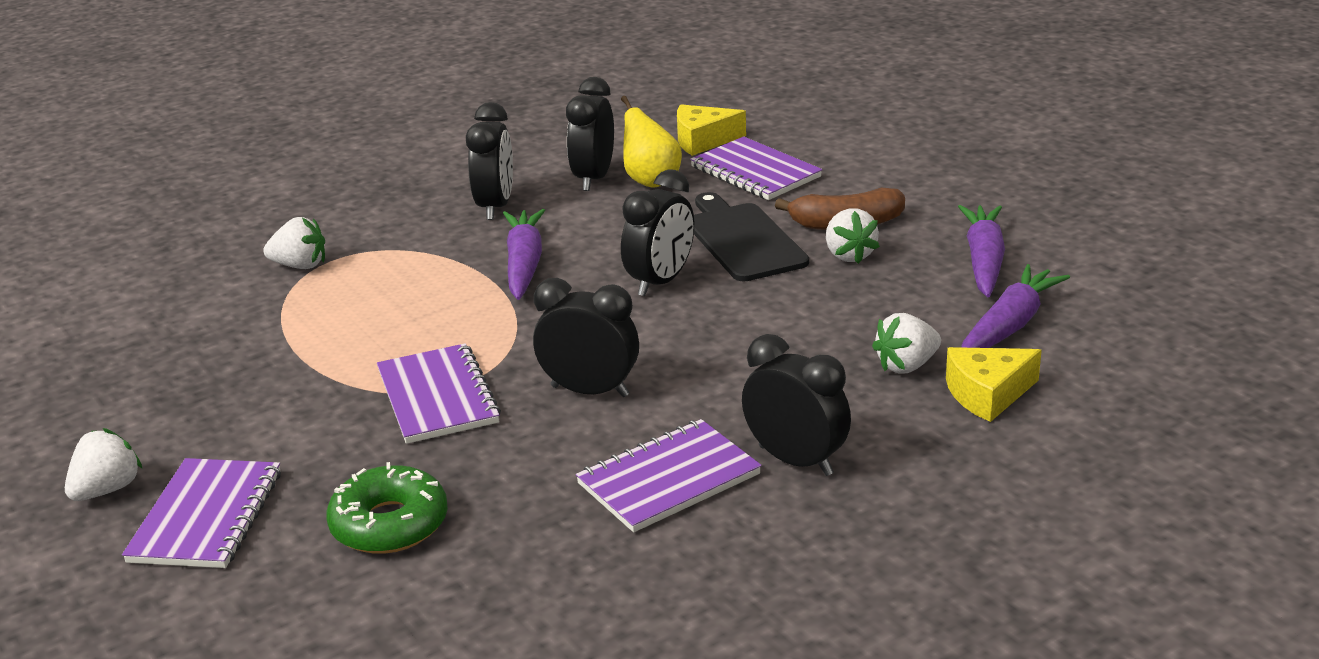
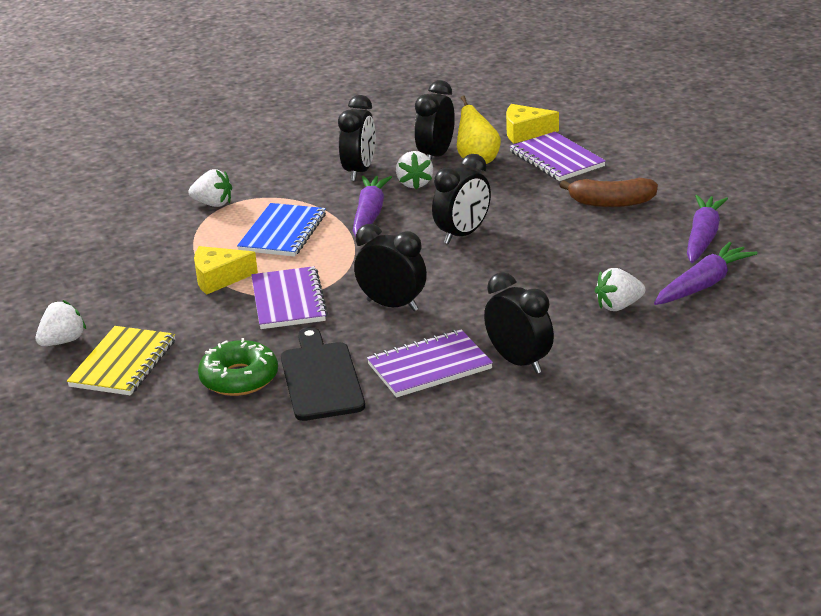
camera: 10 degrees right, 0 degrees up
(206, 517) = (123, 363): purple notebook -> yellow notebook
(407, 298) = (282, 233): none -> blue notebook
(742, 240) = (531, 209): black cutting board -> black cutting board (320, 378)
(849, 255) = (605, 226): white strawberry -> white strawberry (414, 184)
(987, 394) = (669, 330): yellow cheese -> yellow cheese (219, 278)

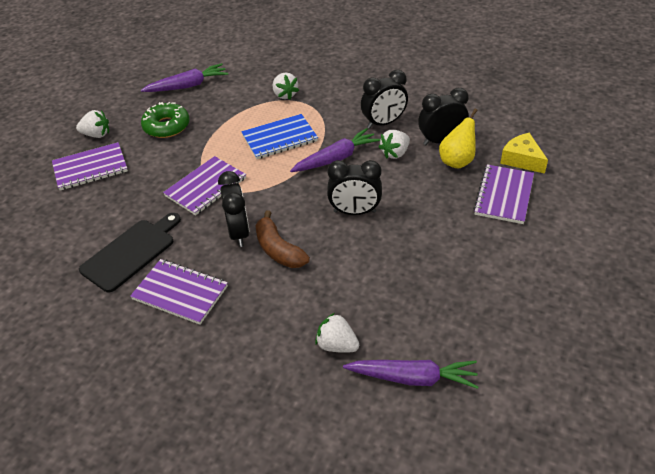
camera: 50 degrees right, 15 degrees up
(123, 363) = (90, 168): yellow notebook -> purple notebook
(219, 278) = (207, 146): yellow cheese -> none
(239, 378) = (107, 220): green donut -> green donut (166, 126)
(519, 362) = (219, 334): black clock -> none
(611, 203) = (476, 257): brown banana -> brown banana (278, 249)
(703, 237) = (482, 338): purple carrot -> purple carrot (187, 86)

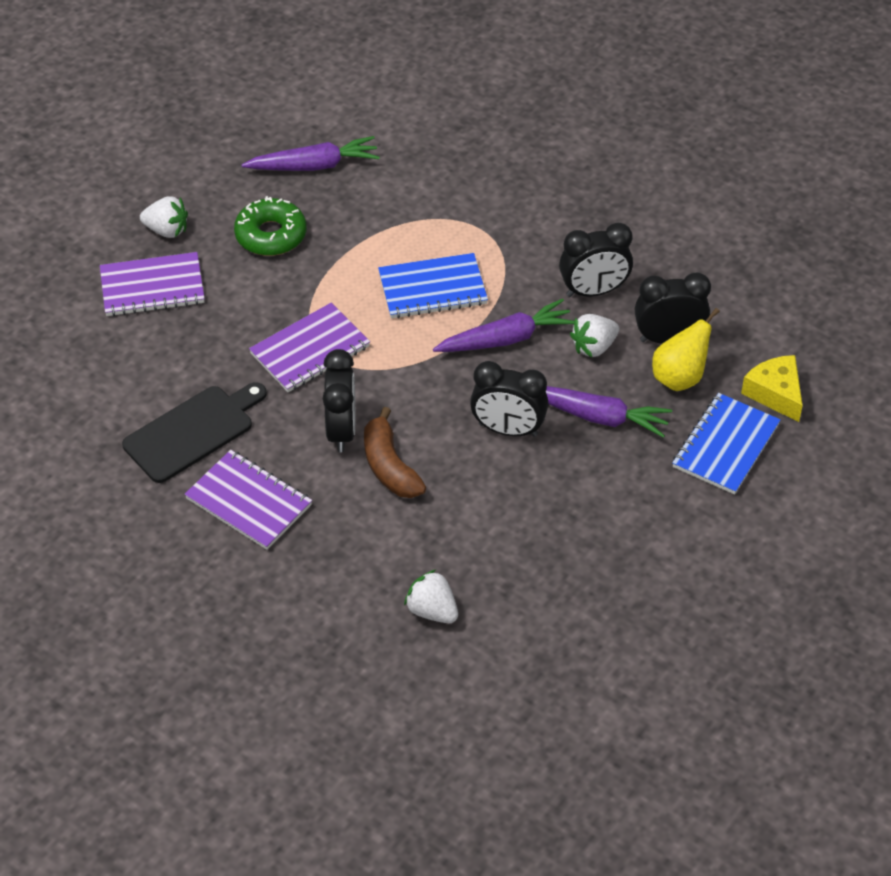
camera: 10 degrees right, 5 degrees up
(285, 95) = (459, 211): white strawberry -> none
(413, 378) = (514, 670): purple carrot -> purple carrot (597, 416)
(504, 195) = (726, 446): purple notebook -> blue notebook

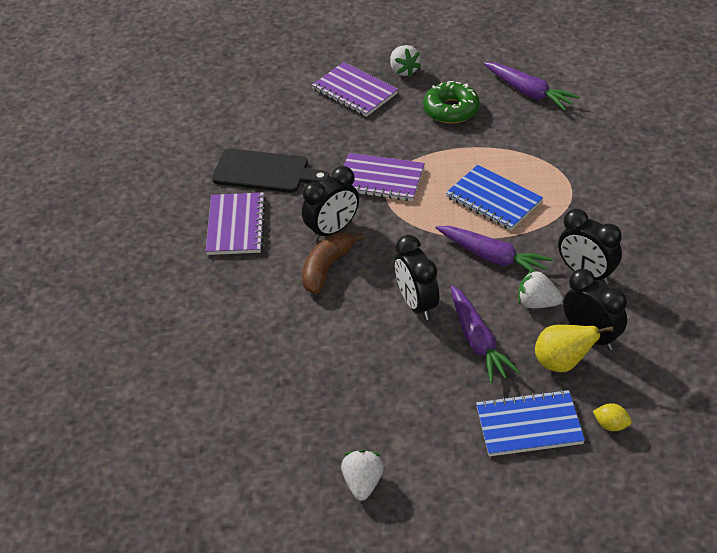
camera: 55 degrees right, 5 degrees down
(432, 611) = (231, 357): white strawberry -> white strawberry (363, 483)
(775, 393) = (611, 425): yellow cheese -> yellow lemon

